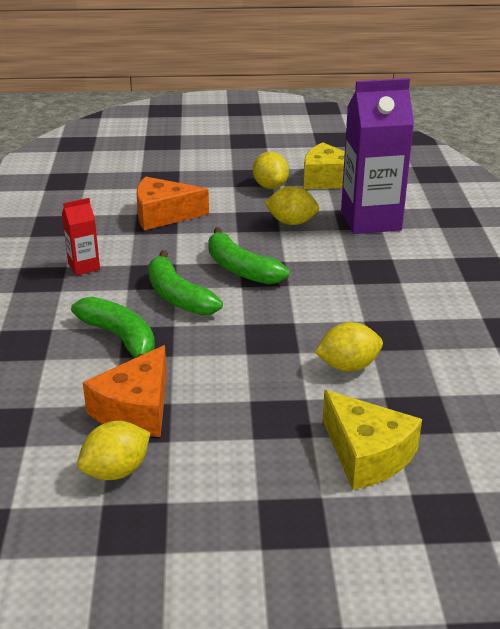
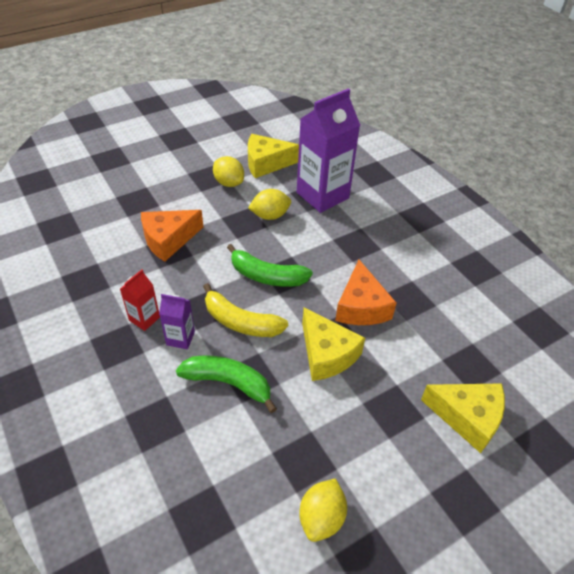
camera: 30 degrees left, 15 degrees up
(105, 291) = (180, 338): none -> purple carton
(136, 409) = (291, 450): orange cheese -> orange cheese (361, 306)
(178, 296) = (241, 322): green banana -> yellow banana
(247, 349) = (326, 354): none -> yellow cheese
(348, 366) = (402, 342): yellow lemon -> none

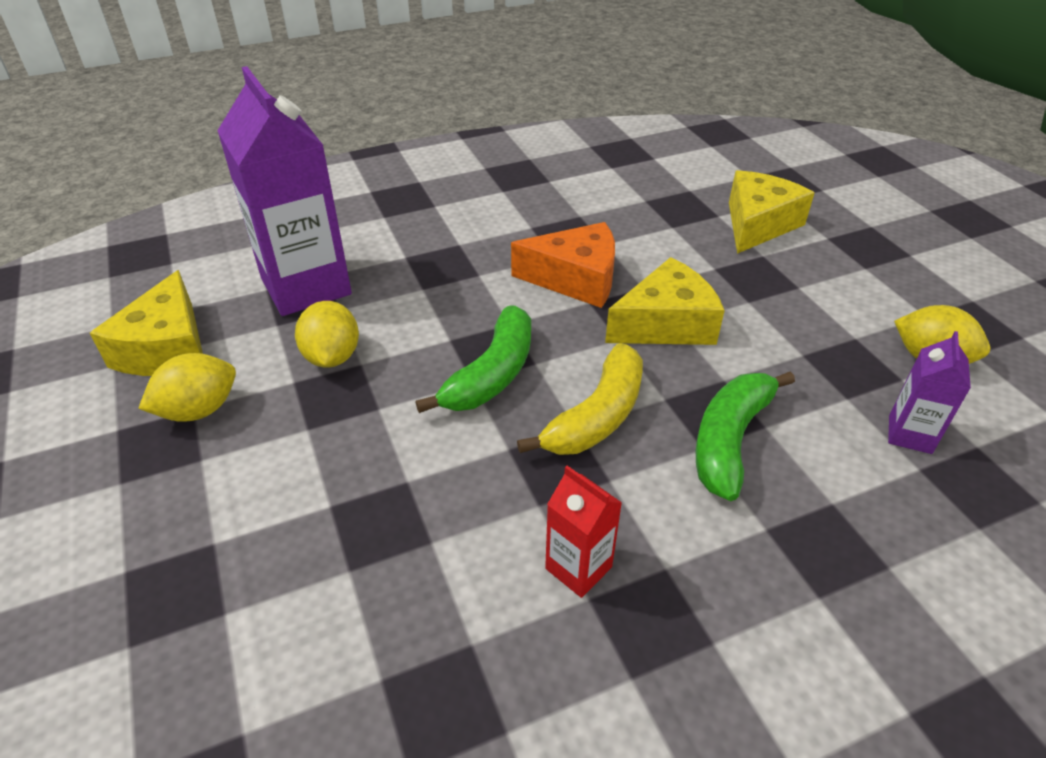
camera: 80 degrees left, 5 degrees down
(168, 240) = (345, 523): orange cheese -> none
(180, 338) = (632, 505): purple carton -> purple carton (910, 434)

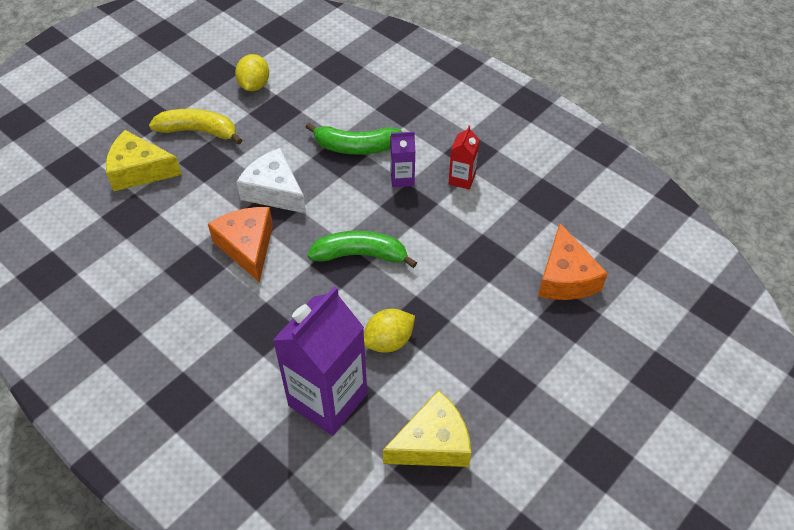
camera: 115 degrees left, 10 degrees up
(199, 410) = (469, 383): yellow lemon -> none
(243, 628) = (565, 277): none -> orange cheese
(597, 416) = (368, 199): yellow banana -> yellow banana (198, 131)
(666, 324) = (274, 191): yellow cheese -> white cheese
(910, 434) = (317, 89): purple carton -> purple carton (402, 178)

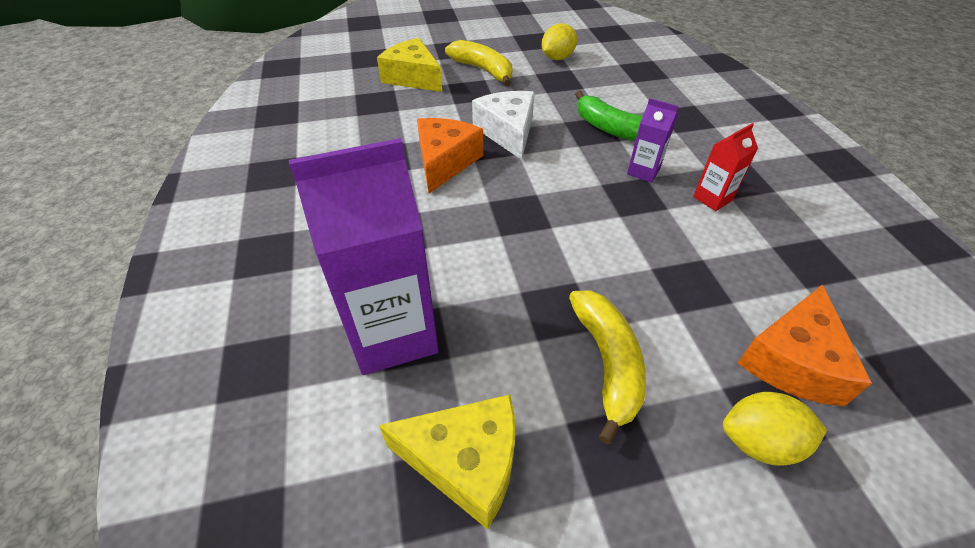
camera: 35 degrees right, 5 degrees down
(360, 255) = (546, 216): green banana -> none
(388, 341) = (508, 311): yellow lemon -> yellow lemon (759, 442)
(469, 339) = (607, 363): none -> yellow banana

